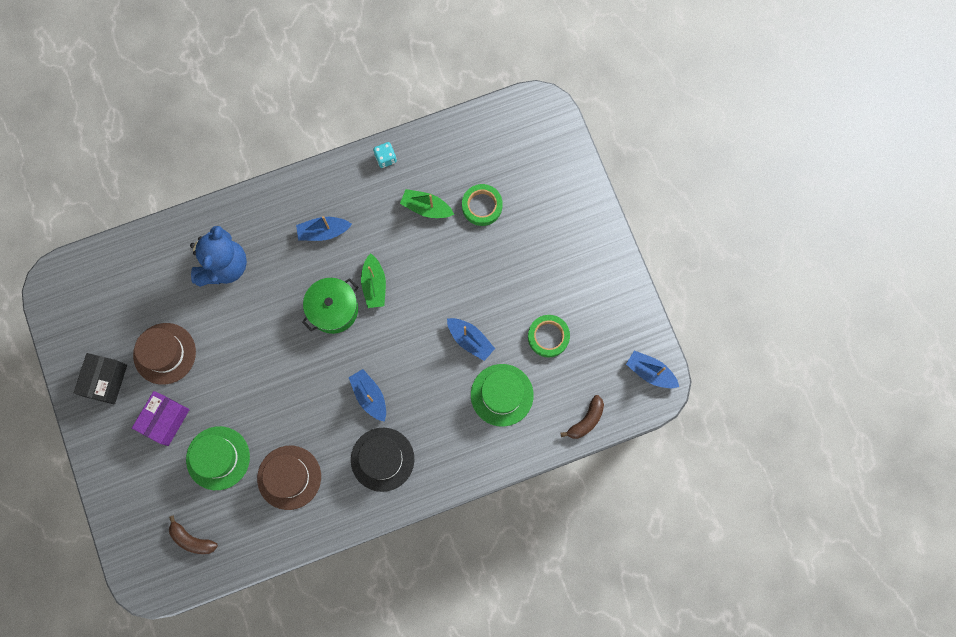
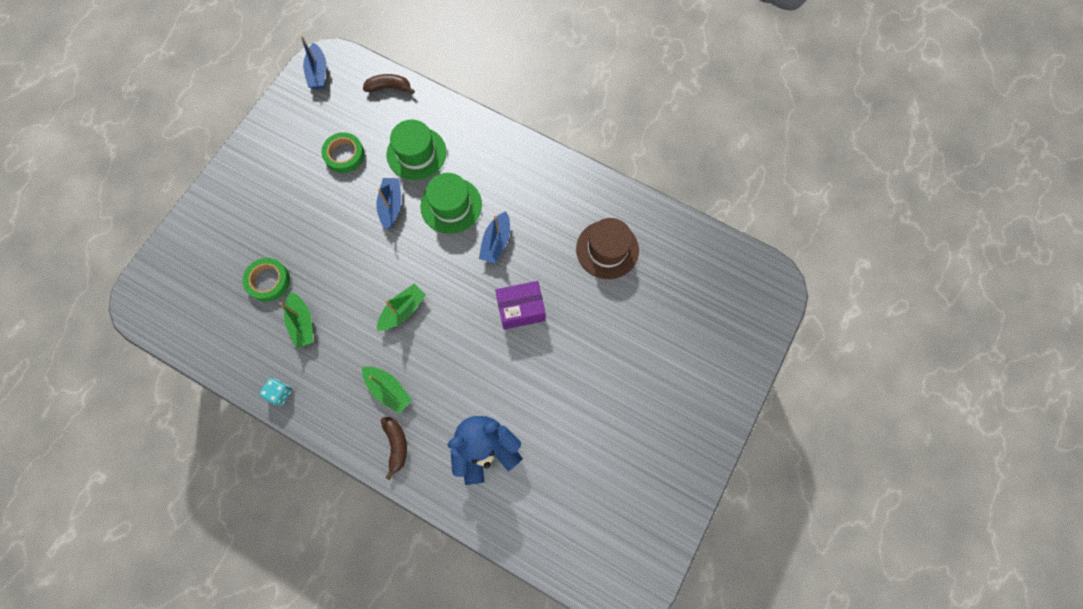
camera: 130 degrees left, 5 degrees down
(105, 380) = (666, 461): black box -> none
(164, 353) = (601, 431): brown hat -> none
(165, 420) = (651, 381): purple box -> purple box (521, 309)
(192, 539) = (715, 280): brown banana -> brown banana (396, 445)
(218, 458) = (641, 313): green hat -> green hat (451, 205)
(323, 231) = (388, 390): blue boat -> green boat
(333, 309) = (449, 325): green pot -> none
(382, 459) = (535, 196): black hat -> none

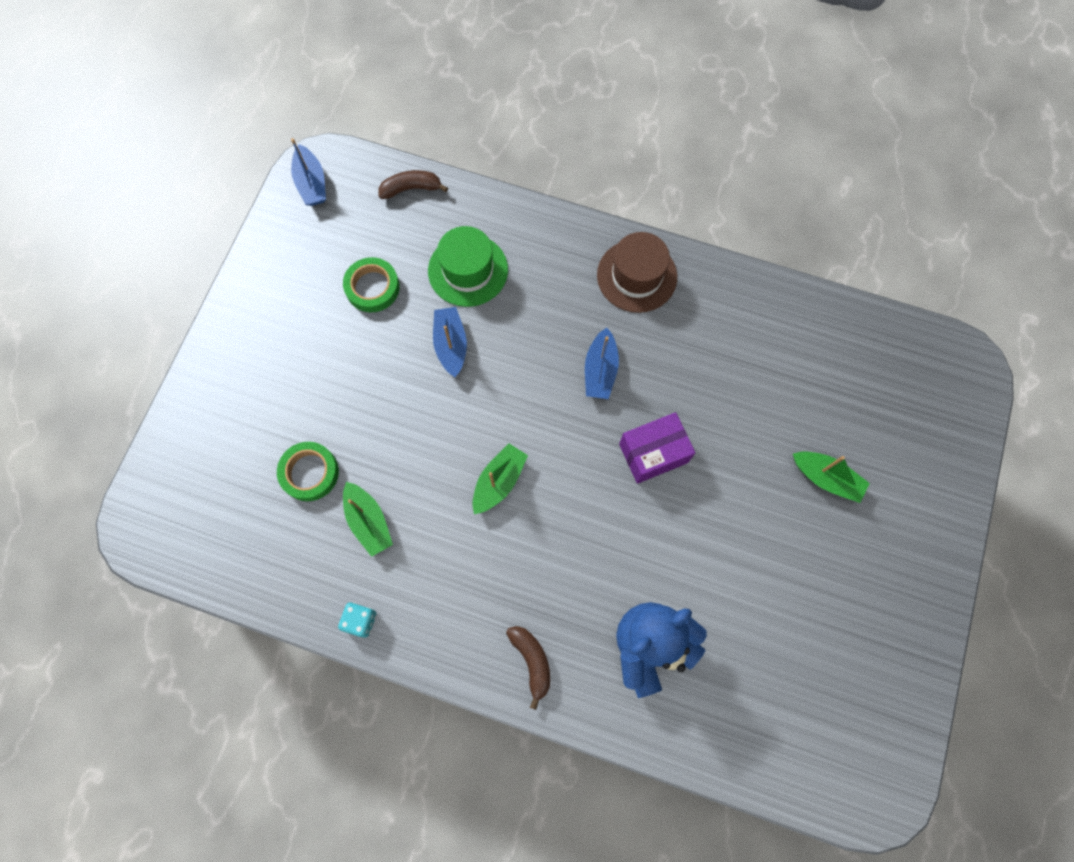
camera: 10 degrees left, 0 degrees up
(388, 390) = (504, 590): green boat -> green boat (826, 478)
(451, 205) = (530, 332): green hat -> none
(607, 249) = (746, 356): brown hat -> brown hat (637, 276)

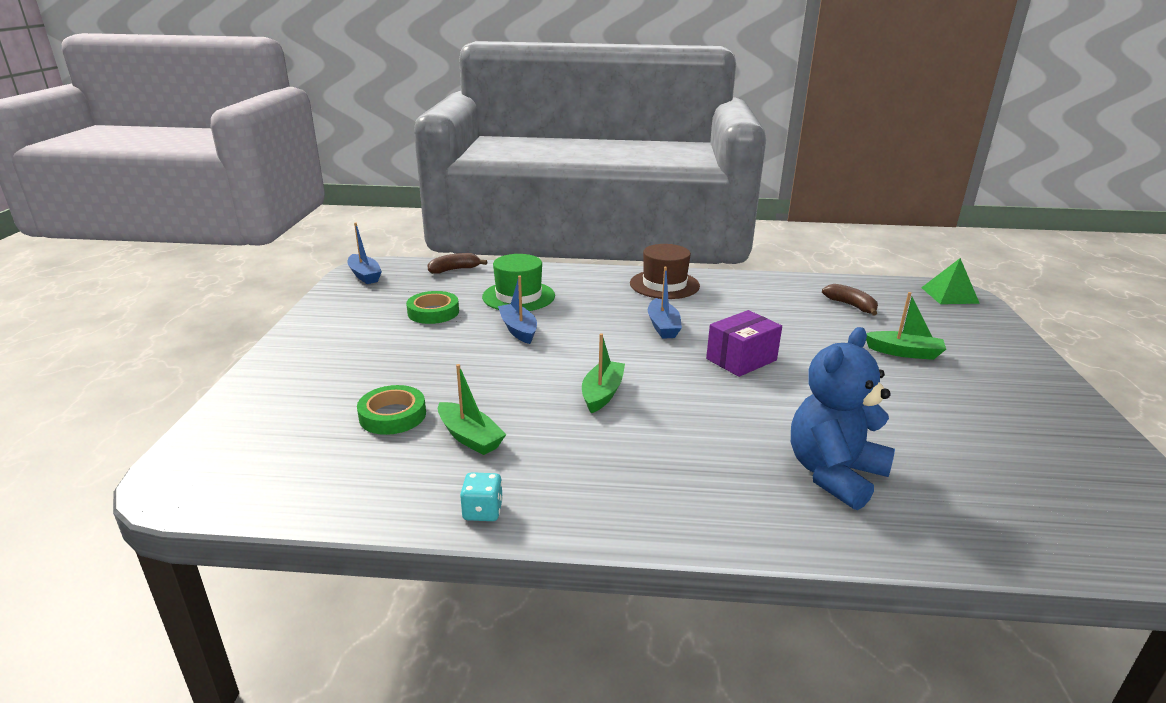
camera: 15 degrees left, 45 degrees down
(532, 661) = (709, 508): brown banana -> brown banana (851, 306)
(956, 372) = (949, 295): none -> green pyramid

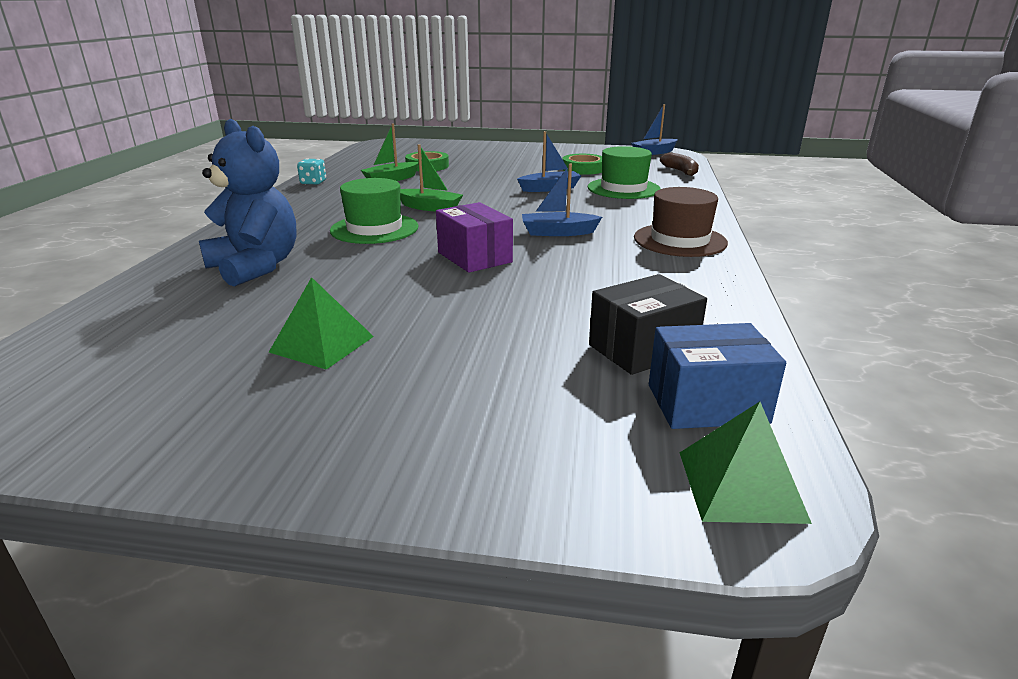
camera: 95 degrees right, 0 degrees up
(687, 419) = (374, 229): none -> green hat
(851, 306) = (642, 348): brown banana -> black box
(893, 295) = (707, 403): none -> blue box
(904, 352) = (468, 355): green boat -> none
(939, 405) = (322, 344): none -> green pyramid

